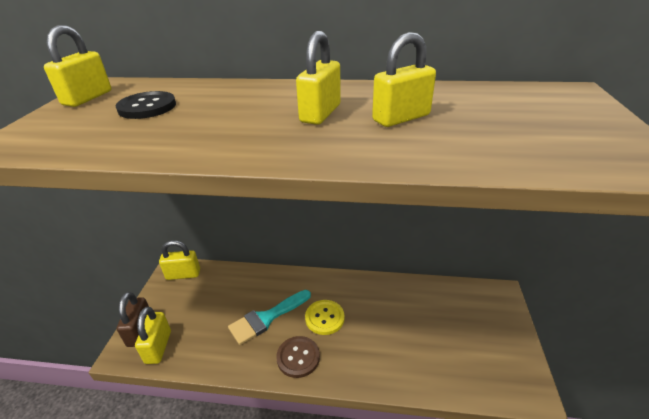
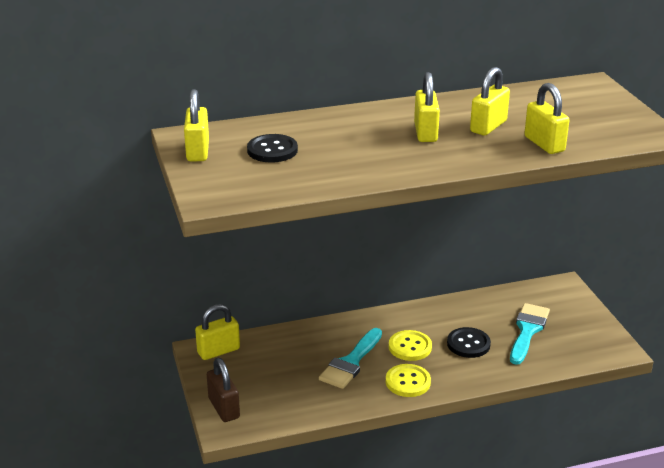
camera: 25 degrees left, 5 degrees down
(158, 347) = (258, 413): yellow padlock -> yellow padlock (544, 144)
(298, 357) = (408, 382): brown button -> yellow button
(377, 332) = (468, 344): none -> black button
(441, 335) = (527, 331): none -> turquoise brush

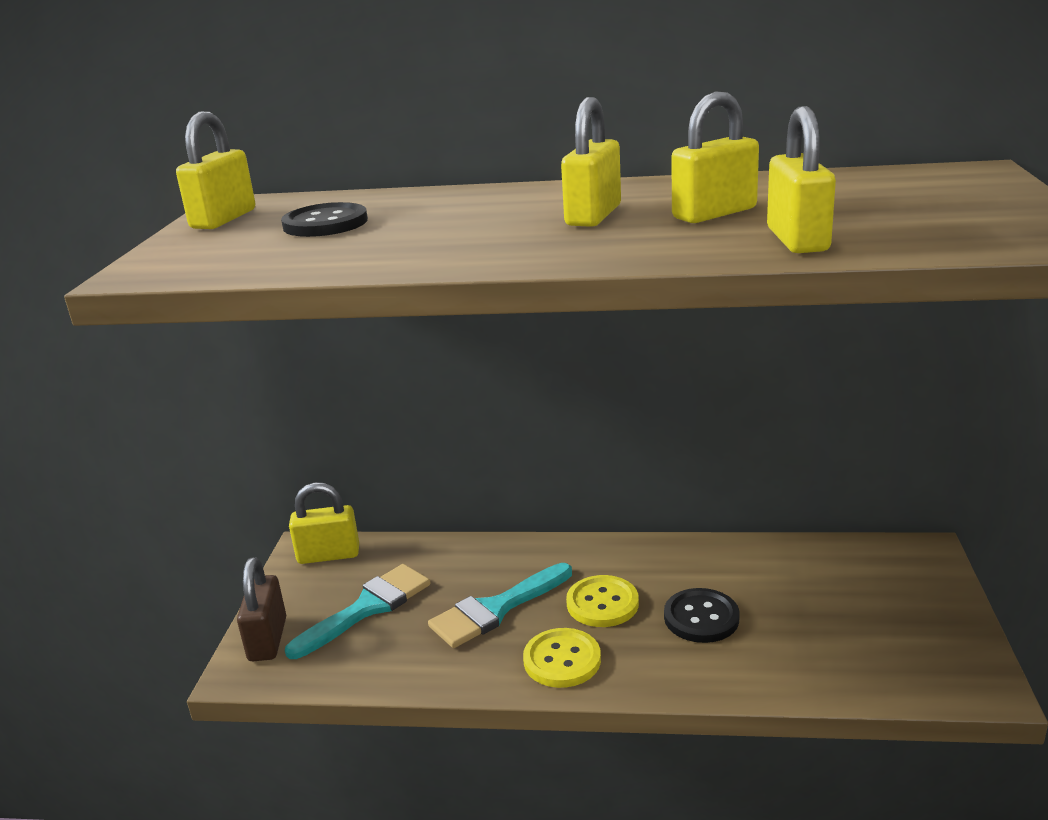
camera: 25 degrees right, 5 degrees down
(527, 331) = (818, 615): turquoise brush -> turquoise brush (367, 608)

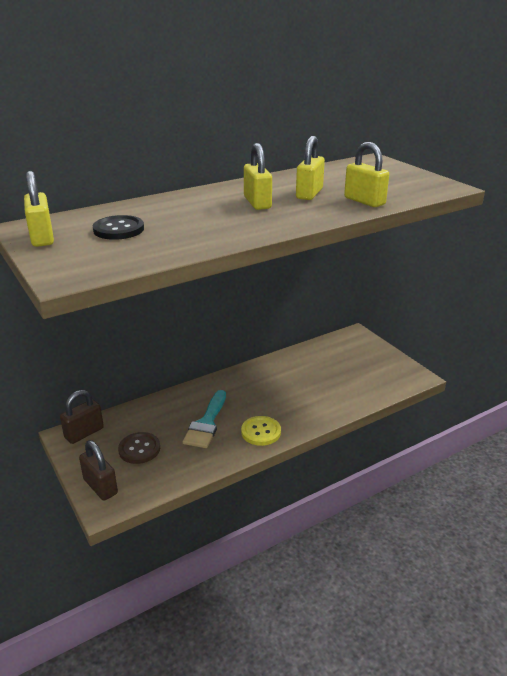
camera: 40 degrees left, 5 degrees up
(328, 555) = (84, 433): yellow padlock -> brown padlock
(367, 608) = (139, 449): turquoise brush -> brown button
(602, 603) = (253, 401): yellow button -> none
(701, 618) = (299, 391): black button -> none

